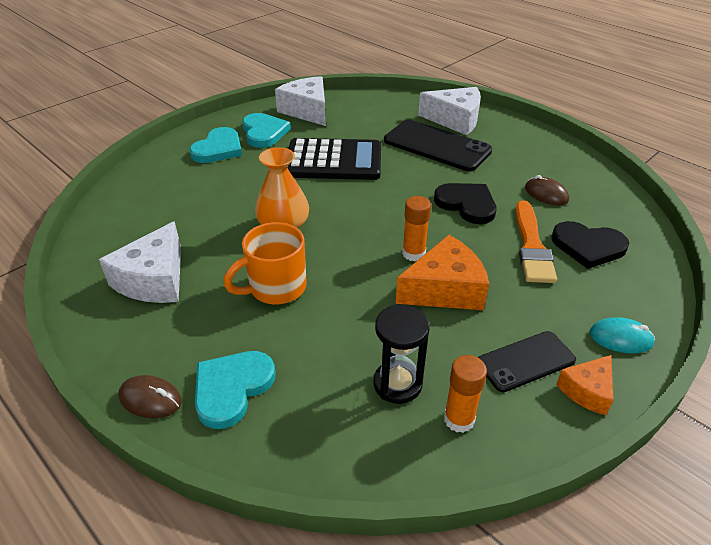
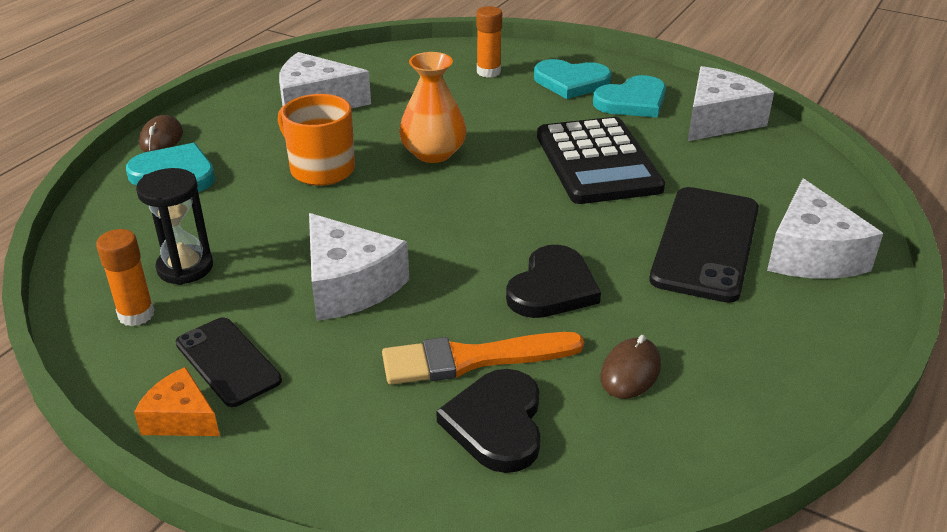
camera: 75 degrees right, 5 degrees down
(413, 253) = (414, 253): orange glue stick -> orange glue stick (488, 72)
(445, 289) = (349, 285): orange cheese -> white cheese
(620, 338) = (283, 455): turquoise mouse -> none

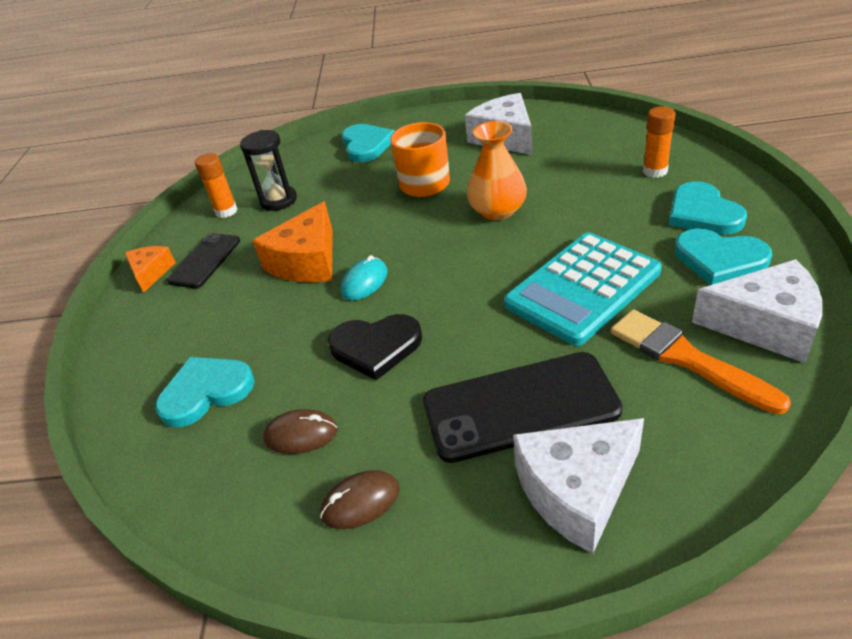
camera: 65 degrees right, 5 degrees up
(161, 139) = (398, 121): brown mouse -> brown mouse (360, 502)
(349, 285) = (307, 261): white cheese -> orange cheese
(441, 261) = (364, 282): none -> turquoise mouse
(472, 359) = (265, 349): orange brush -> orange brush (686, 359)
(496, 423) = (206, 392): black heart -> turquoise heart
(597, 162) = (582, 288): black calculator -> turquoise calculator

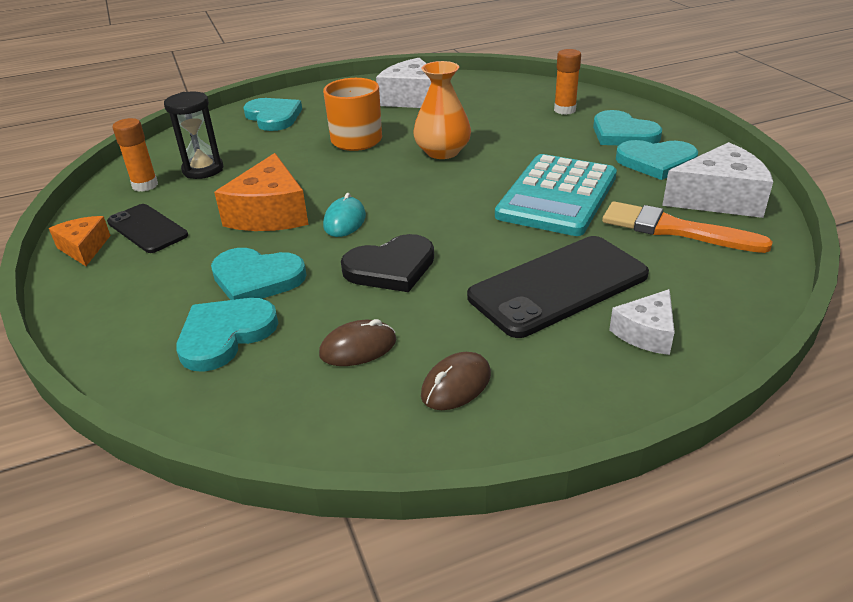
camera: 25 degrees left, 5 degrees down
(205, 261) = (147, 229): black phone -> black phone turned 45 degrees counterclockwise
(260, 335) = (256, 278): none -> turquoise heart
(577, 490) = (646, 333): white cheese -> white cheese, size x0.58

